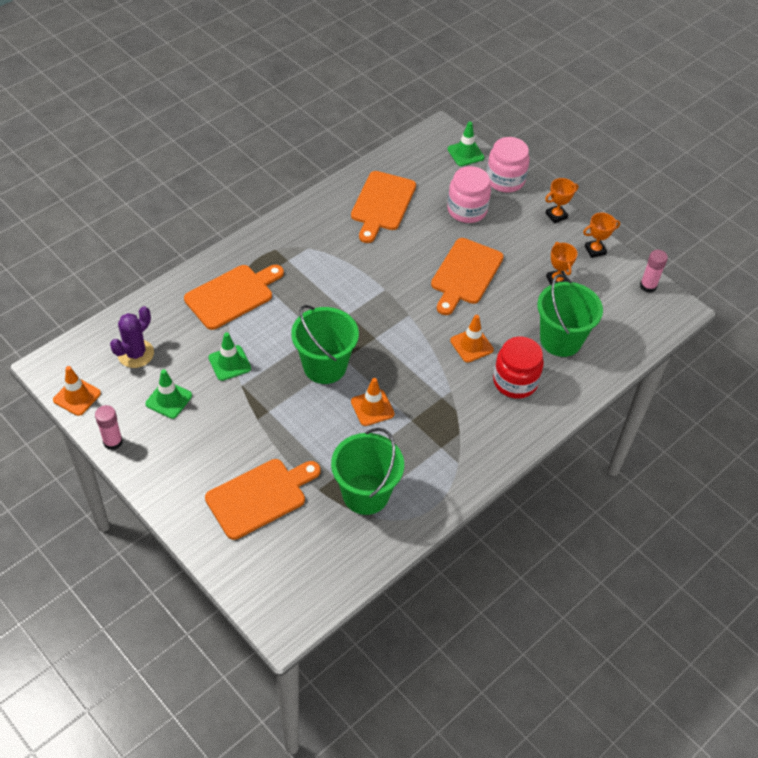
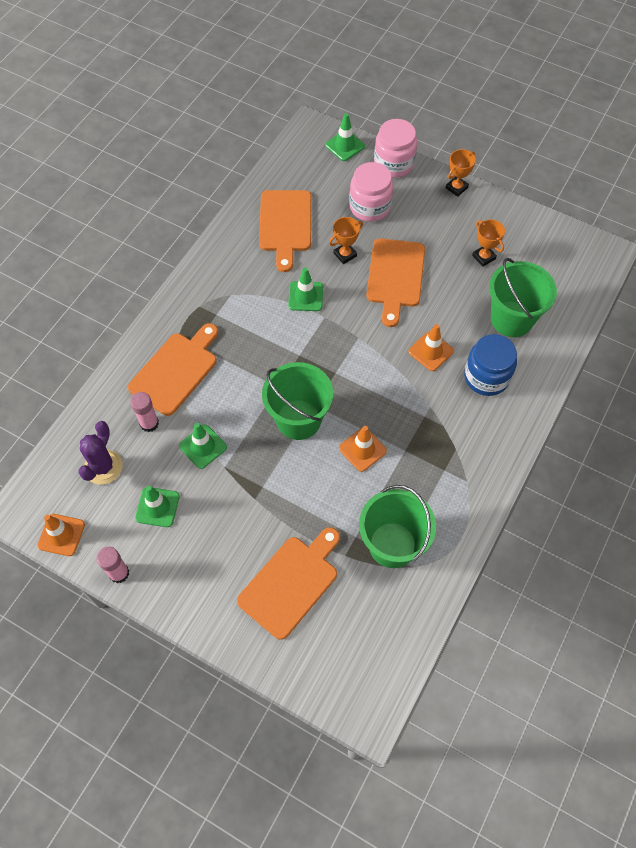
camera: 15 degrees left, 10 degrees up
(375, 268) = (305, 296): none -> green traffic cone
(515, 381) = (486, 377): red jar -> blue jar
(595, 250) = (506, 214): orange trophy -> orange trophy (345, 254)
(648, 286) = (569, 237): pink glue stick -> pink glue stick (149, 423)

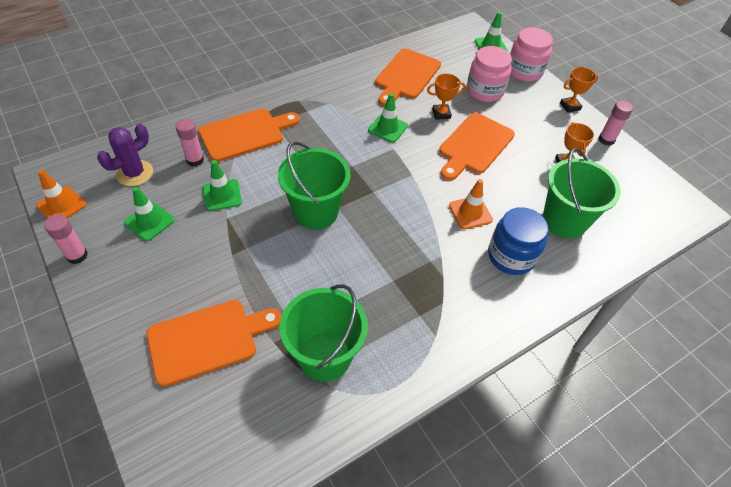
camera: 25 degrees right, 10 degrees down
(362, 449) = (354, 261): orange traffic cone -> none
(506, 212) = (606, 140): none -> pink glue stick

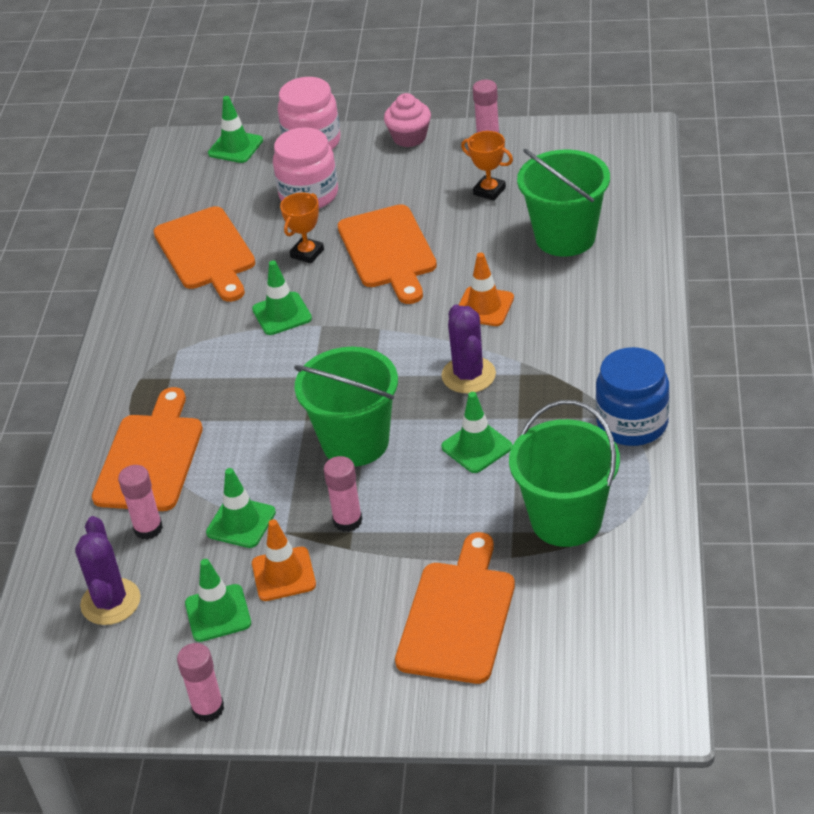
camera: 45 degrees left, 10 degrees down
(61, 205) = (95, 702): orange traffic cone -> orange traffic cone (283, 574)
(252, 241) = (347, 521): none -> pink glue stick
(353, 272) = (476, 447): none -> green traffic cone
(408, 236) = (468, 375): none -> purple cactus
(511, 256) = (572, 305): blue jar -> blue jar (632, 423)
(570, 106) = (409, 137): orange trophy -> pink cupcake

